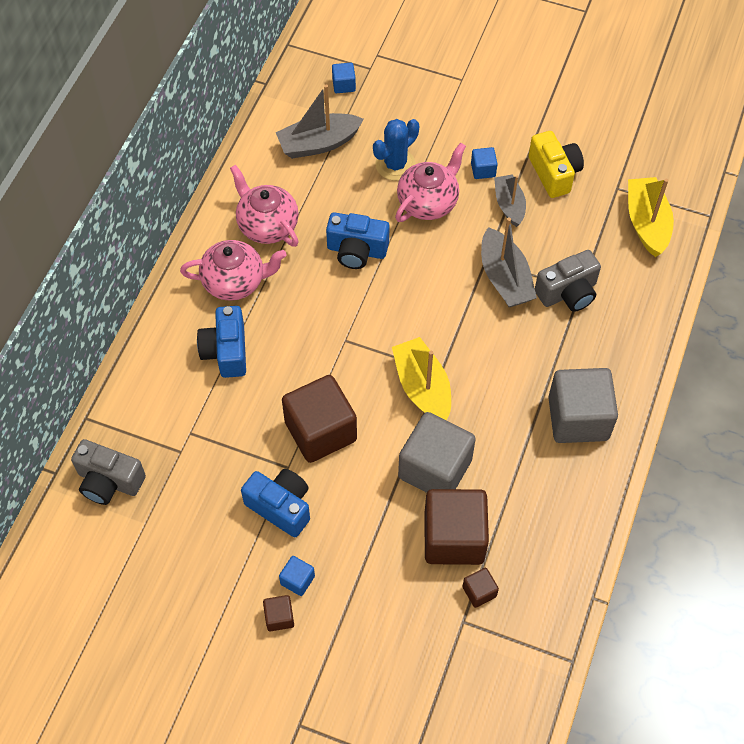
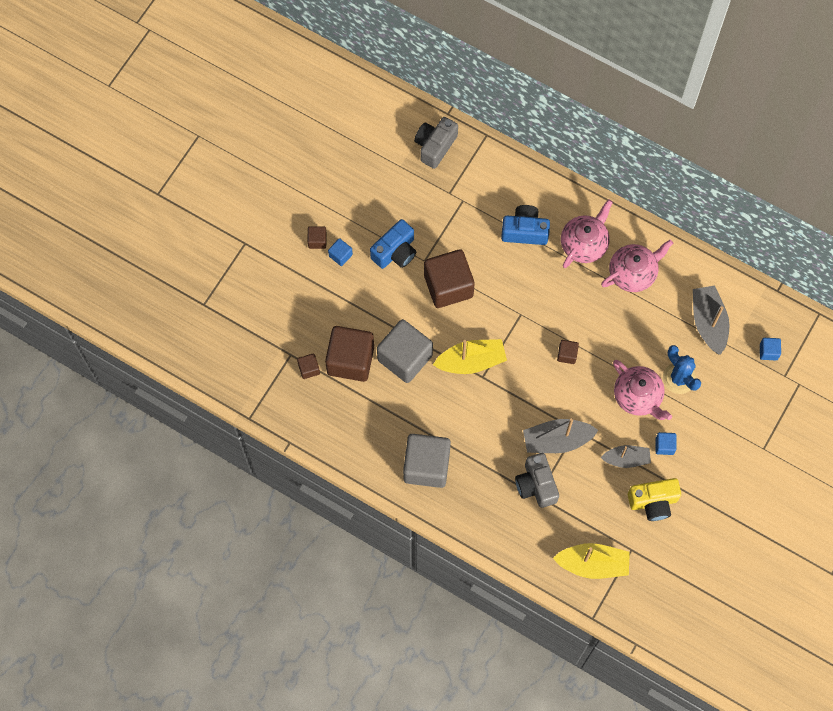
camera: 100 degrees right, 10 degrees up
(235, 282) = (584, 244): pink teapot -> pink teapot turned 150 degrees counterclockwise
(356, 250) = (599, 335): blue camera -> none
(390, 282) = (567, 354): none -> brown cube

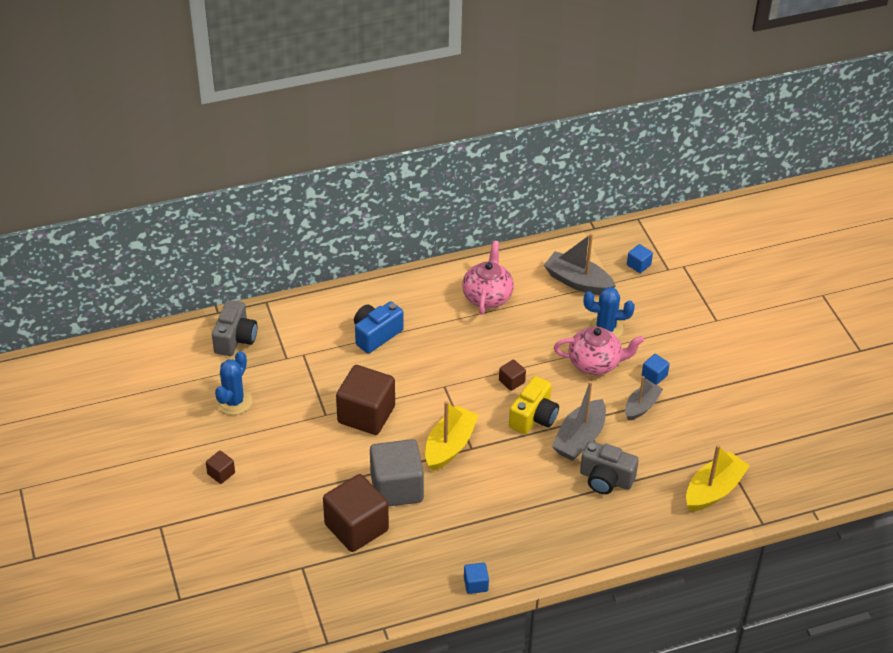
camera: 50 degrees left, 25 degrees down
(309, 369) = (330, 563): brown cube -> none
(340, 255) = (253, 467): blue cube -> blue cube (476, 584)
(381, 194) = (234, 401): none -> blue cactus
(395, 252) = (295, 428): blue camera -> none
(426, 466) = (511, 542): grey cube -> none
(435, 146) = (235, 339): grey camera -> grey camera turned 150 degrees counterclockwise
(584, 244) = (429, 307): pink teapot -> none
(653, 502) = (696, 415): yellow camera -> yellow camera (534, 417)

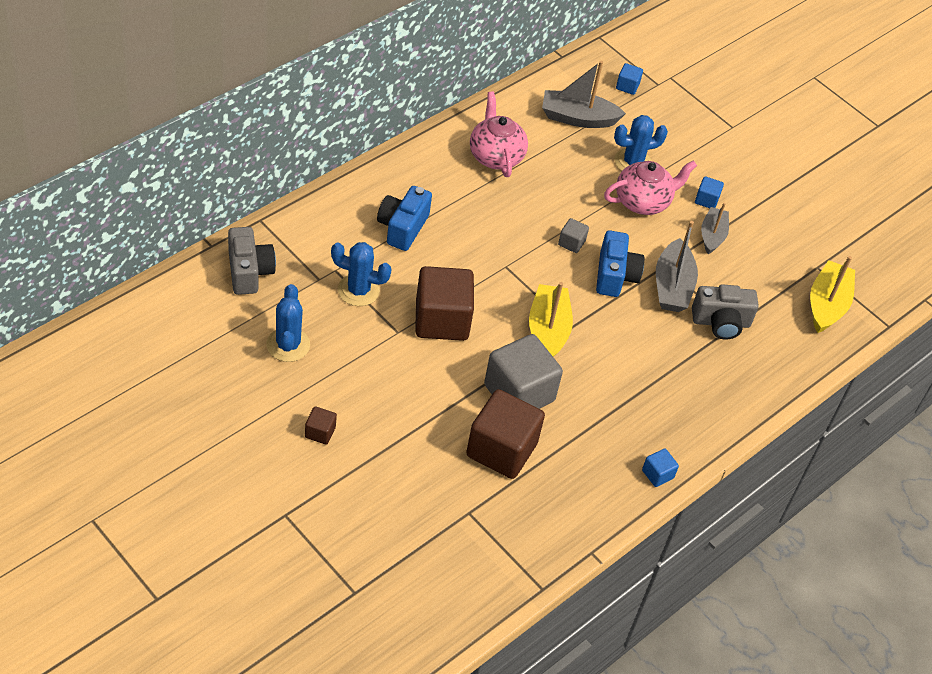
camera: 30 degrees left, 5 degrees up
(312, 374) = (358, 290): none -> blue cactus
(511, 381) = (571, 243): brown cube -> grey cube
(534, 417) = (615, 276): yellow camera -> blue camera

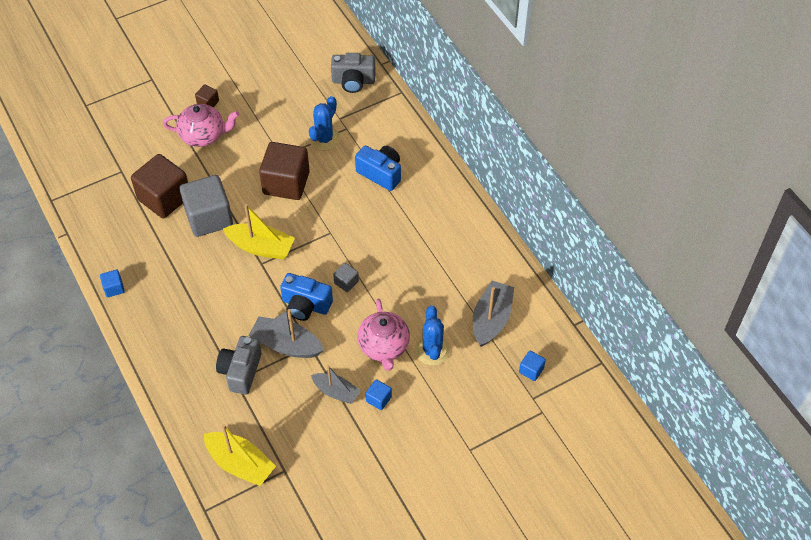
camera: 110 degrees right, 5 degrees up
(288, 345) = (284, 95): blue cactus -> none
(495, 156) = (451, 248): pink teapot -> pink teapot (203, 135)

